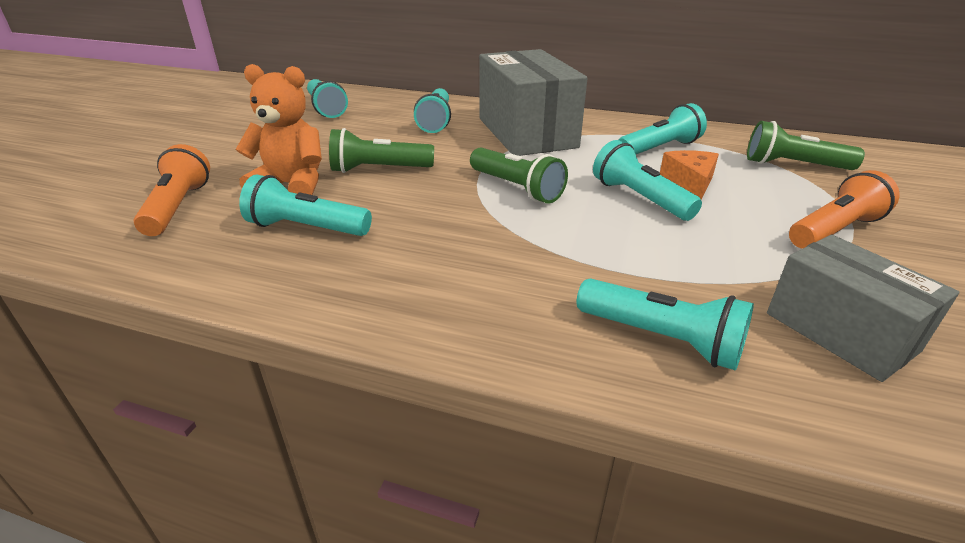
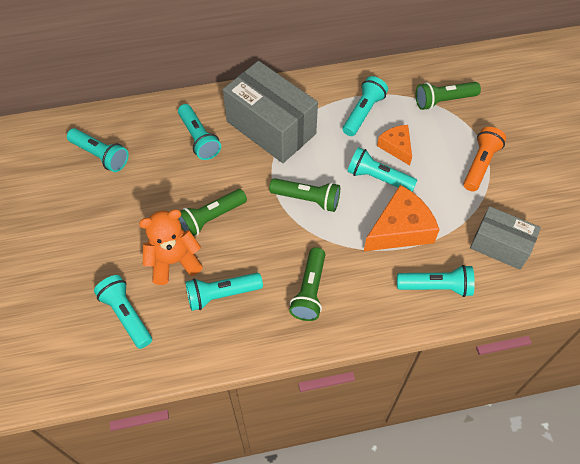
camera: 30 degrees left, 25 degrees up
(178, 207) = (126, 315): orange flashlight -> turquoise flashlight
(429, 266) = (310, 291): none -> green flashlight
(639, 252) = (400, 229): none -> orange cheese

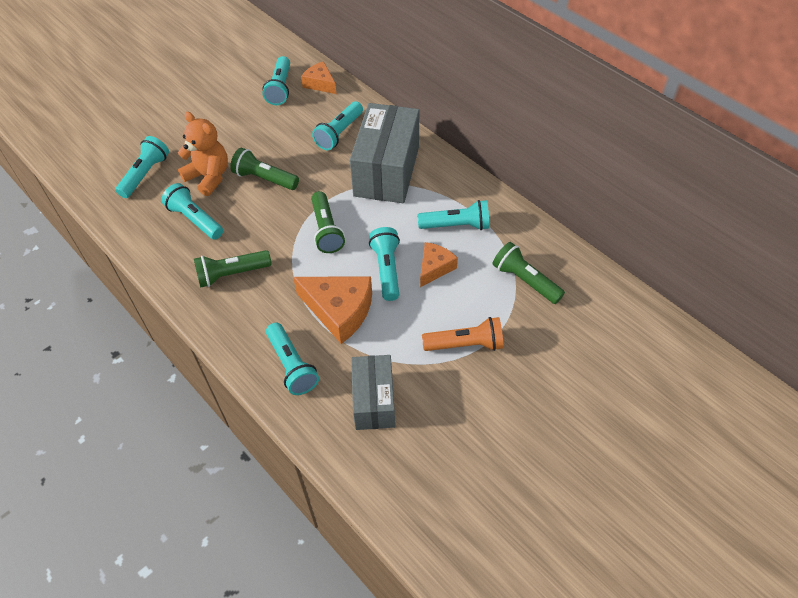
camera: 60 degrees right, 5 degrees down
(122, 123) = (320, 84): none -> orange cheese

